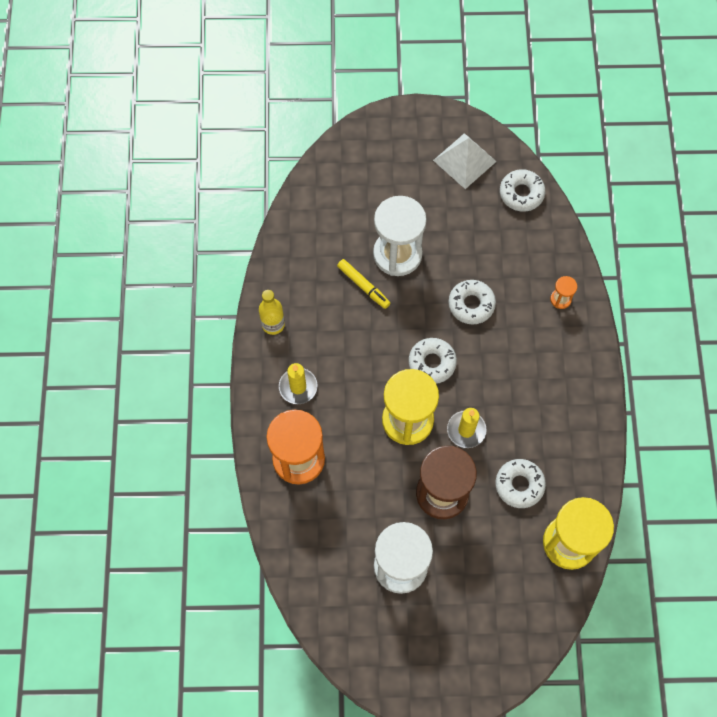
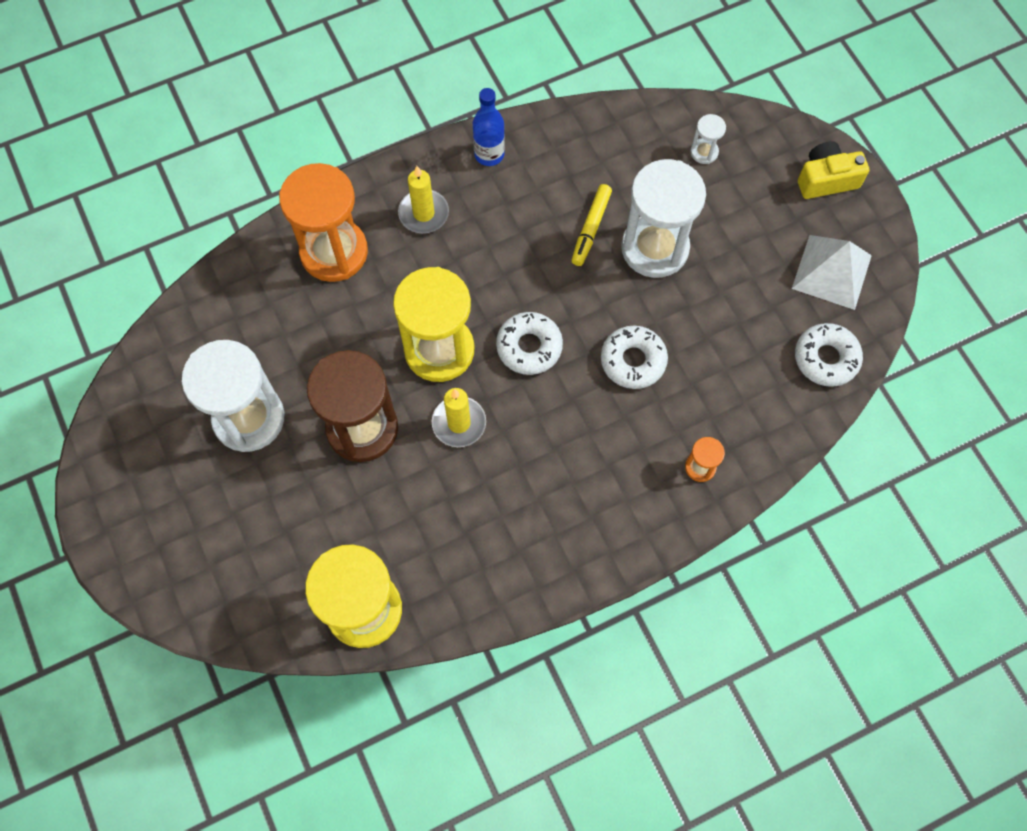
camera: 65 degrees right, 0 degrees up
(273, 324) = (489, 154): yellow bottle -> blue bottle
(341, 191) = (704, 152): none -> white hourglass
(398, 131) = (826, 179): none -> yellow camera
(519, 485) = (415, 516): white donut -> none

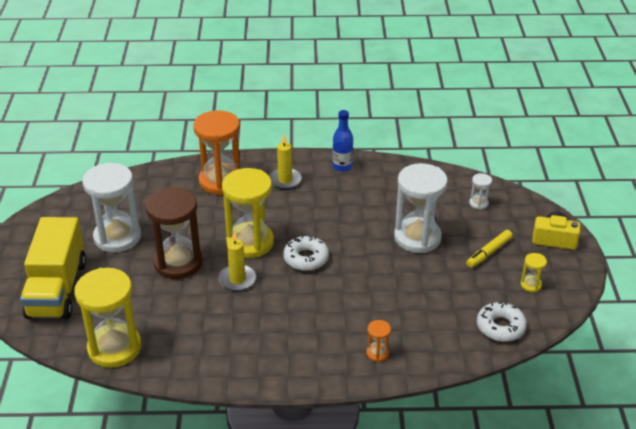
camera: 25 degrees right, 30 degrees down
(223, 547) = (57, 289): none -> yellow truck
(591, 228) = (382, 216): yellow marker -> yellow marker (489, 252)
(633, 361) = (367, 286): white donut -> none
(831, 271) = (531, 285): white pyramid -> yellow hourglass

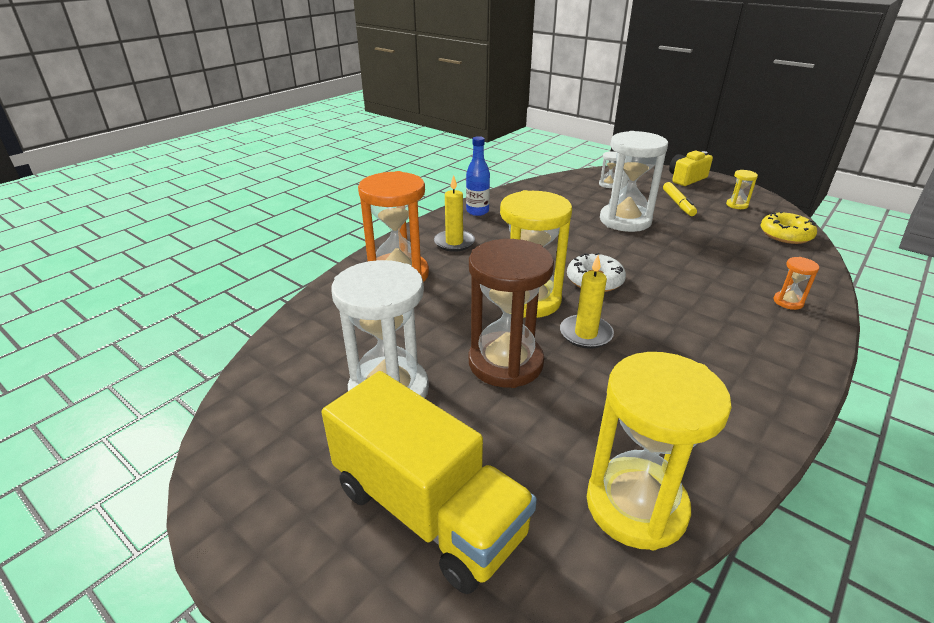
camera: 50 degrees left, 5 degrees down
(500, 327) = (785, 235): white donut -> yellow donut

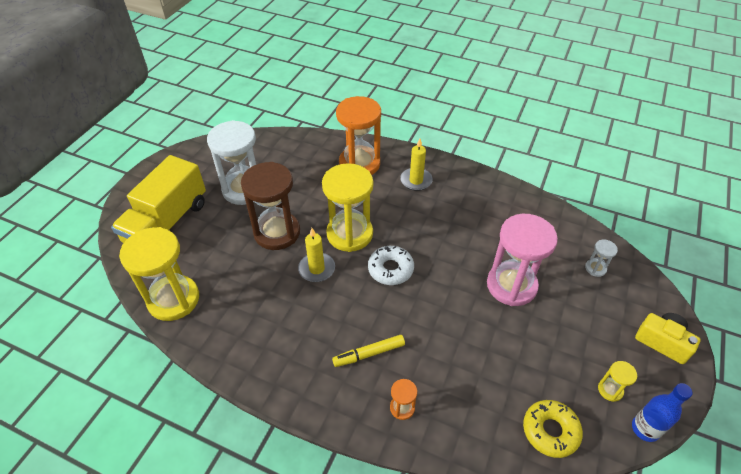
camera: 75 degrees right, 15 degrees up
(477, 211) = (476, 183): blue bottle -> blue bottle (645, 429)
(625, 220) = (511, 285): white hourglass -> pink hourglass
(678, 203) = (580, 331): yellow marker -> yellow marker (369, 354)

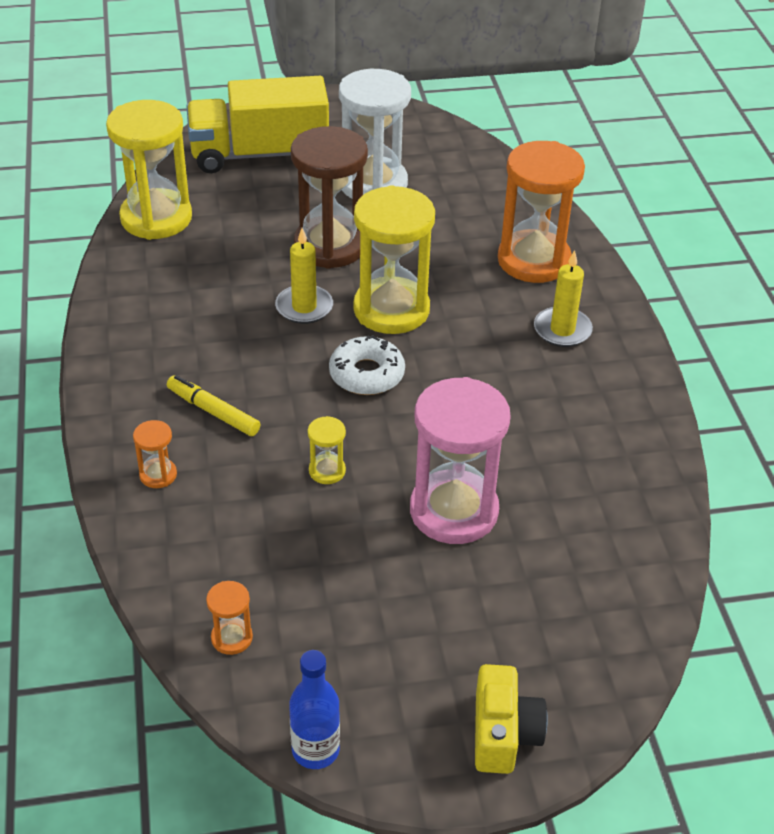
camera: 55 degrees right, 5 degrees down
(550, 431) = (232, 638): yellow donut -> orange hourglass
(595, 268) = (585, 602): white hourglass -> none
(610, 390) = (353, 688): yellow hourglass -> yellow hourglass (327, 471)

